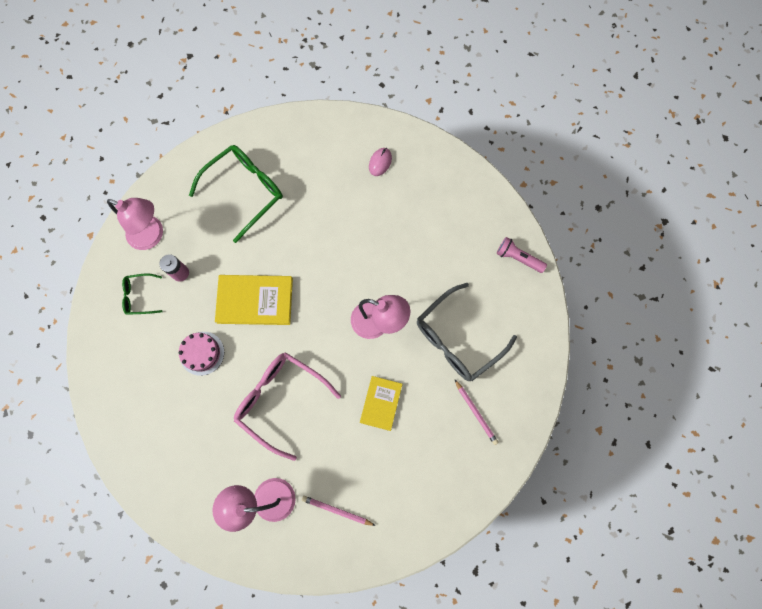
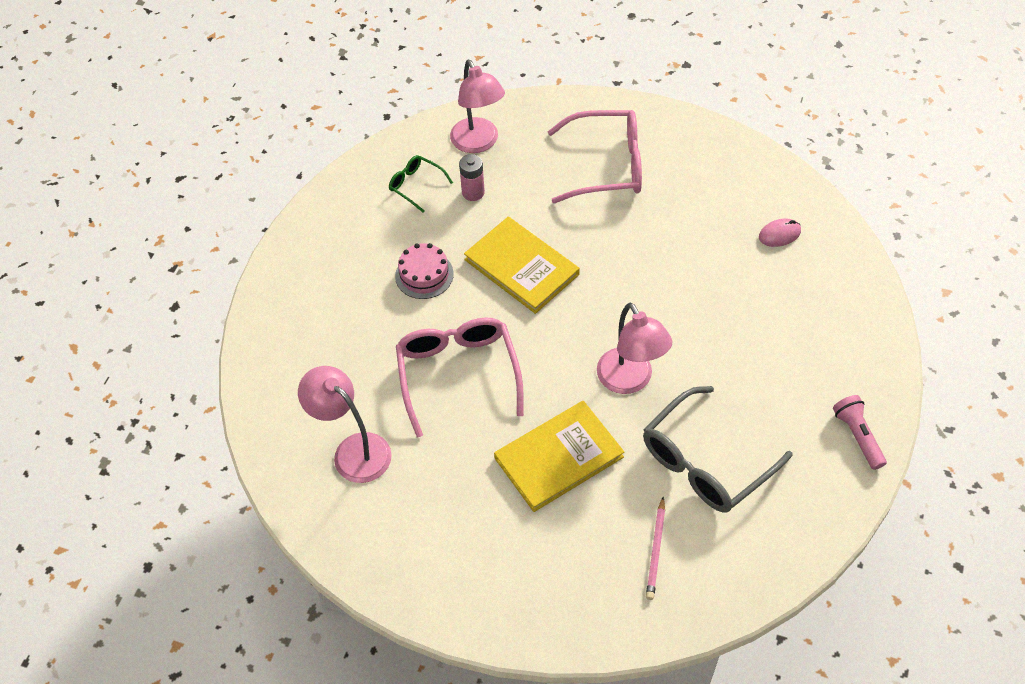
camera: 45 degrees right, 20 degrees down
(245, 191) = (607, 166): green glasses -> pink glasses
(337, 510) = (413, 520): pink pencil -> none
(381, 403) = (558, 457): yellow book -> yellow book, size x1.59
(457, 339) = (705, 462): grey glasses -> grey glasses turned 45 degrees counterclockwise

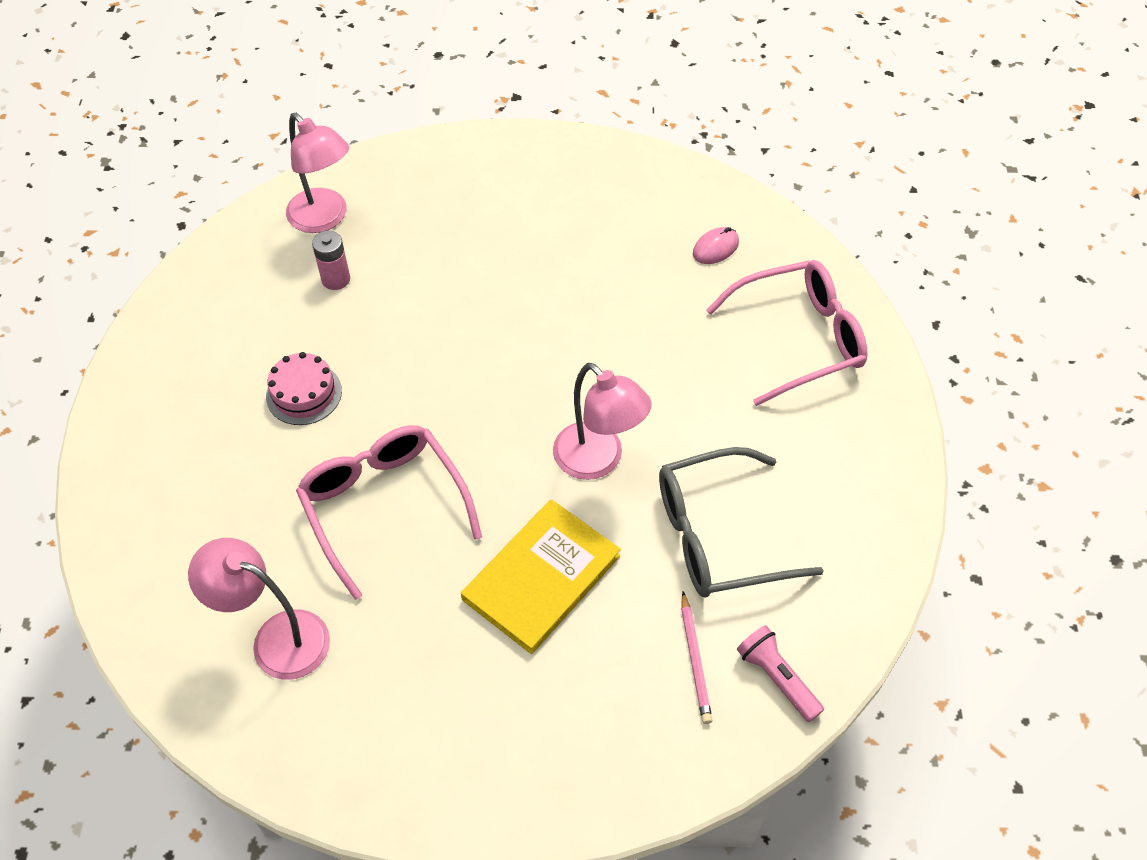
camera: 20 degrees left, 0 degrees up
(416, 185) = (261, 286): green glasses -> none
(521, 267) = (423, 355): yellow book -> none
(607, 166) = (490, 212): pink glasses -> pink glasses (799, 338)
(705, 462) = (718, 536): grey glasses -> grey glasses turned 45 degrees clockwise
(858, 436) = (881, 459): pink flashlight -> pink flashlight (777, 678)

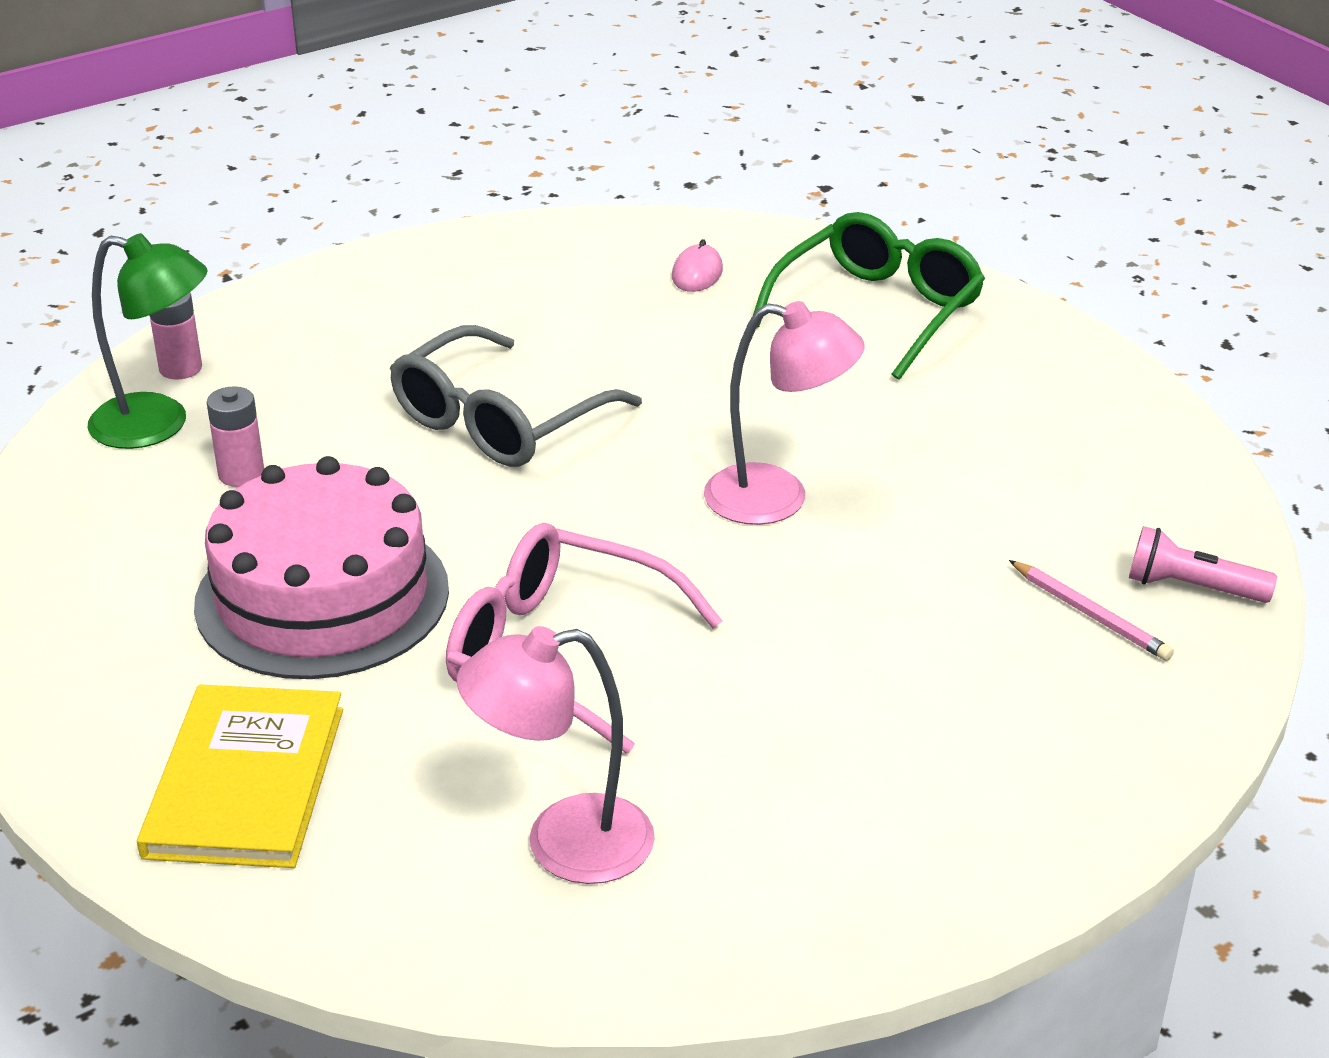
camera: 35 degrees left, 20 degrees down
(304, 393) = (322, 596): pink cake -> pink cake, size x2.07
(325, 218) = (158, 425): pink lamp -> green lamp
(369, 180) = (180, 368): none -> pink battery
(541, 577) = (833, 627): yellow book -> yellow book (245, 782)
(718, 536) = (988, 502): grey glasses -> grey glasses (499, 421)
(799, 338) = (877, 311): pink glasses -> green glasses

